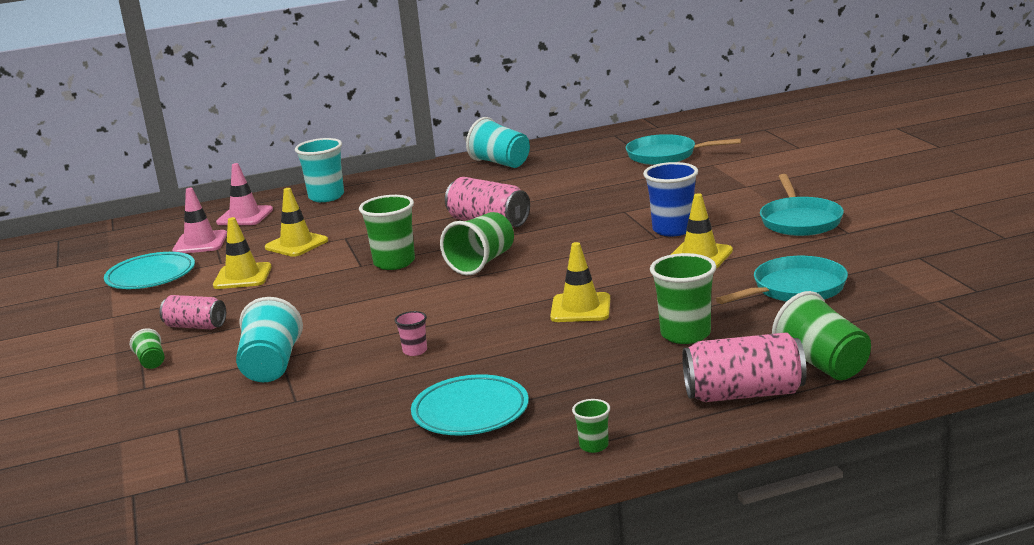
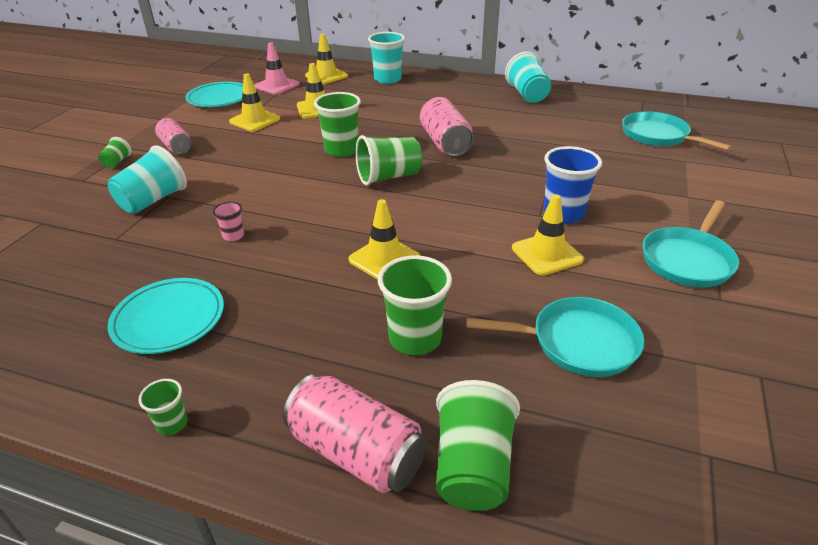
camera: 35 degrees right, 15 degrees up
(245, 216) = (326, 76): pink traffic cone -> yellow traffic cone

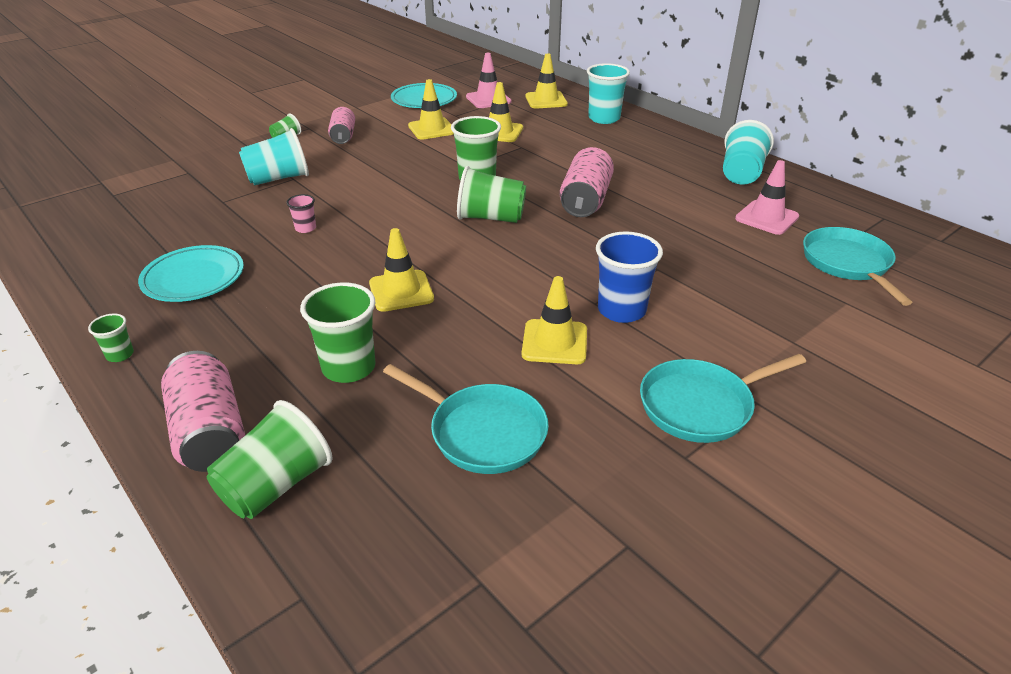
camera: 30 degrees right, 0 degrees up
(577, 120) = (766, 218): none -> pink traffic cone

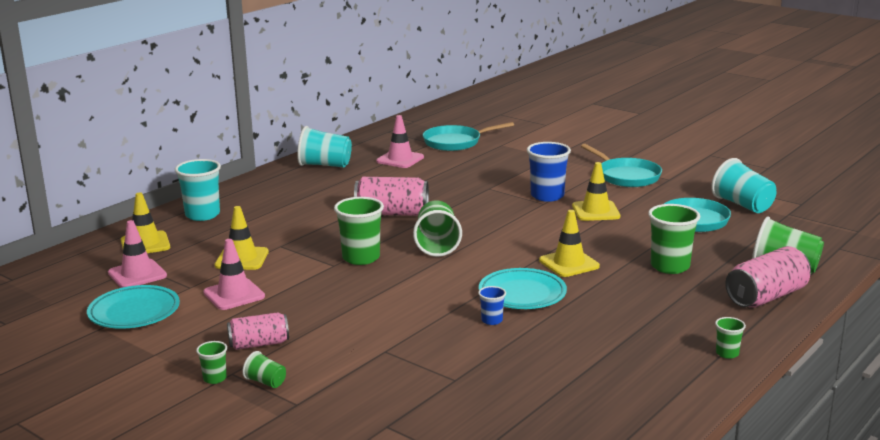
camera: 100 degrees left, 15 degrees down
(193, 278) = (606, 353): turquoise plate -> turquoise plate (522, 294)
(279, 179) = (388, 359): turquoise cup -> turquoise cup (742, 205)
(305, 228) = (492, 320): pink cup -> blue cup
(306, 123) = (215, 378): none -> green cup
(432, 129) = (234, 295): yellow traffic cone -> pink traffic cone

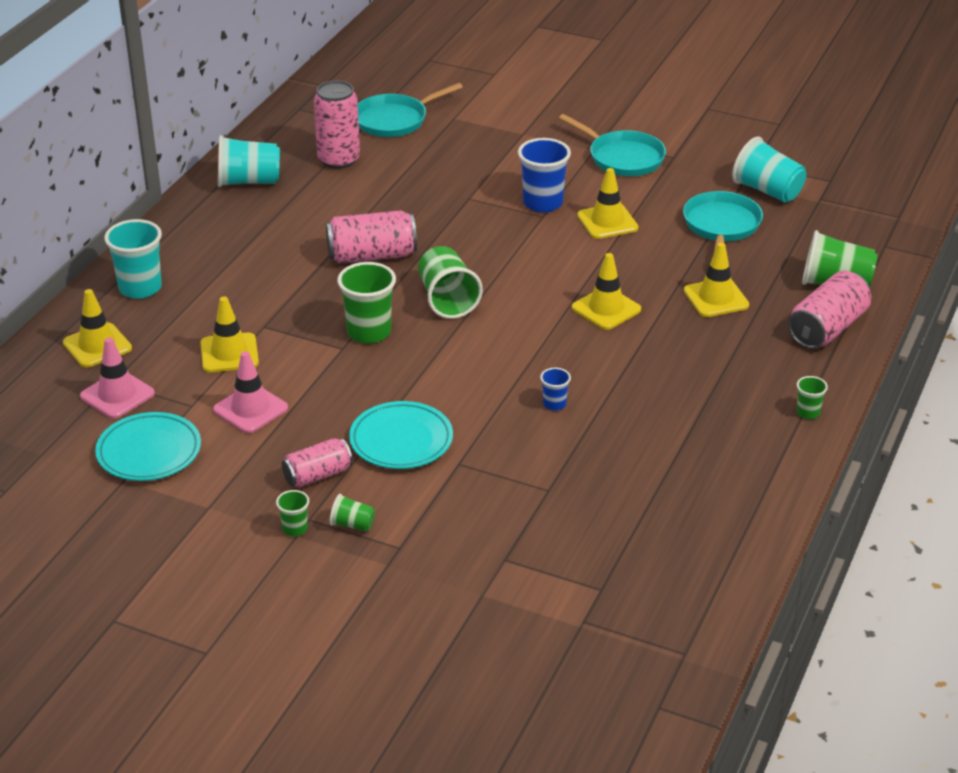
camera: 15 degrees left, 15 degrees up
(400, 159) = (338, 160): pink traffic cone -> pink can
(522, 294) = (572, 361): turquoise plate -> turquoise plate (401, 440)
(670, 266) = (716, 298): green cup -> yellow traffic cone

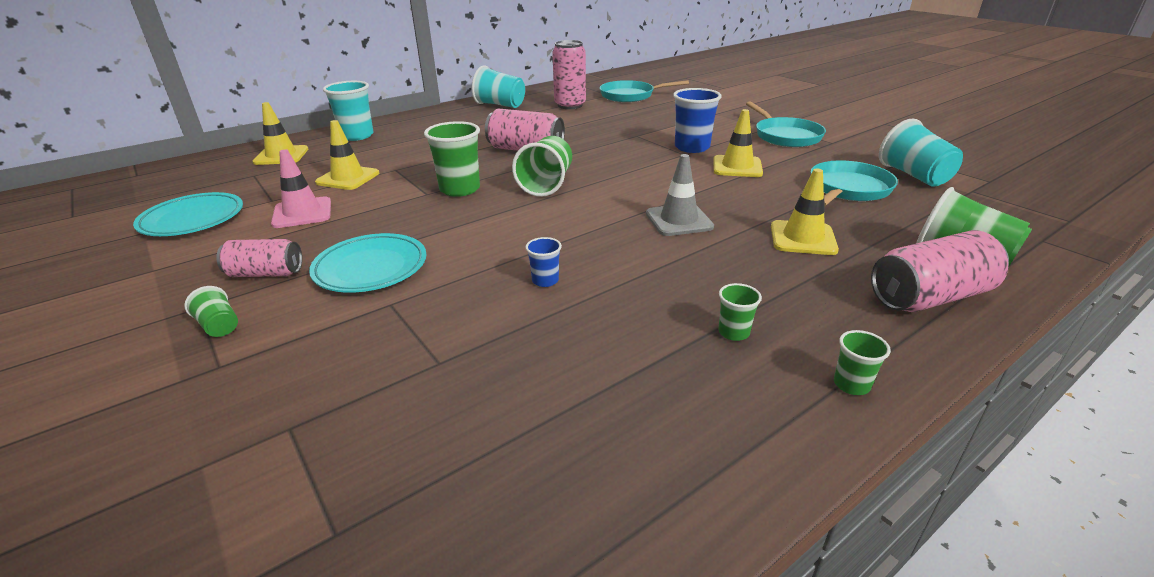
camera: 30 degrees right, 5 degrees down
(117, 395) = (241, 182): pink traffic cone -> none
(295, 529) = (173, 311): green cup -> green cup (733, 332)
(606, 309) = (679, 220): yellow traffic cone -> grey traffic cone

